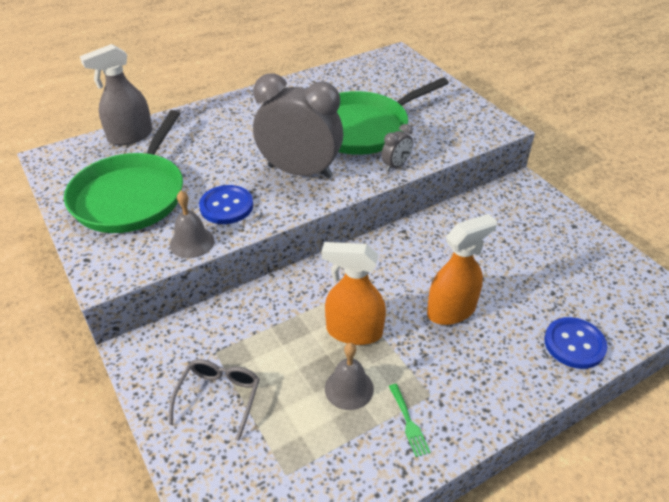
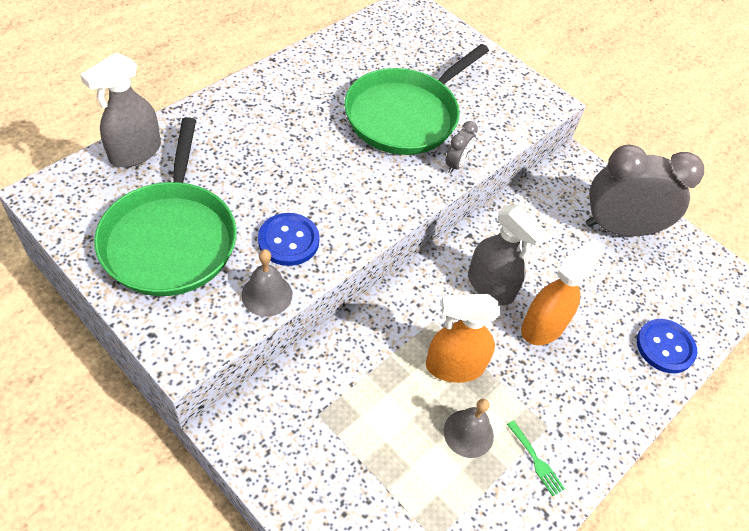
camera: 20 degrees left, 10 degrees up
(219, 397) = (340, 467): grey glasses -> none
(300, 172) = (355, 184): grey clock -> grey clock (619, 228)
(410, 272) = (490, 286): none -> grey spray bottle

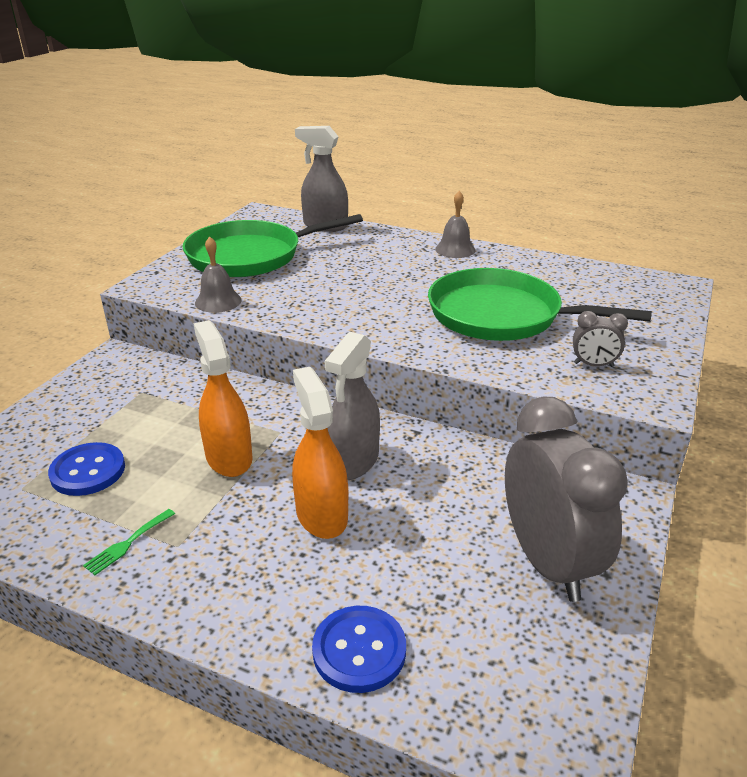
camera: 75 degrees right, 20 degrees down
(288, 241) = (283, 297): blue button -> blue button (88, 471)
(456, 164) = (463, 356): grey clock -> grey clock (593, 365)
(468, 433) = (148, 484): grey bell -> grey bell (455, 249)
(543, 326) = (321, 515): orange spray bottle -> orange spray bottle turned 135 degrees counterclockwise

